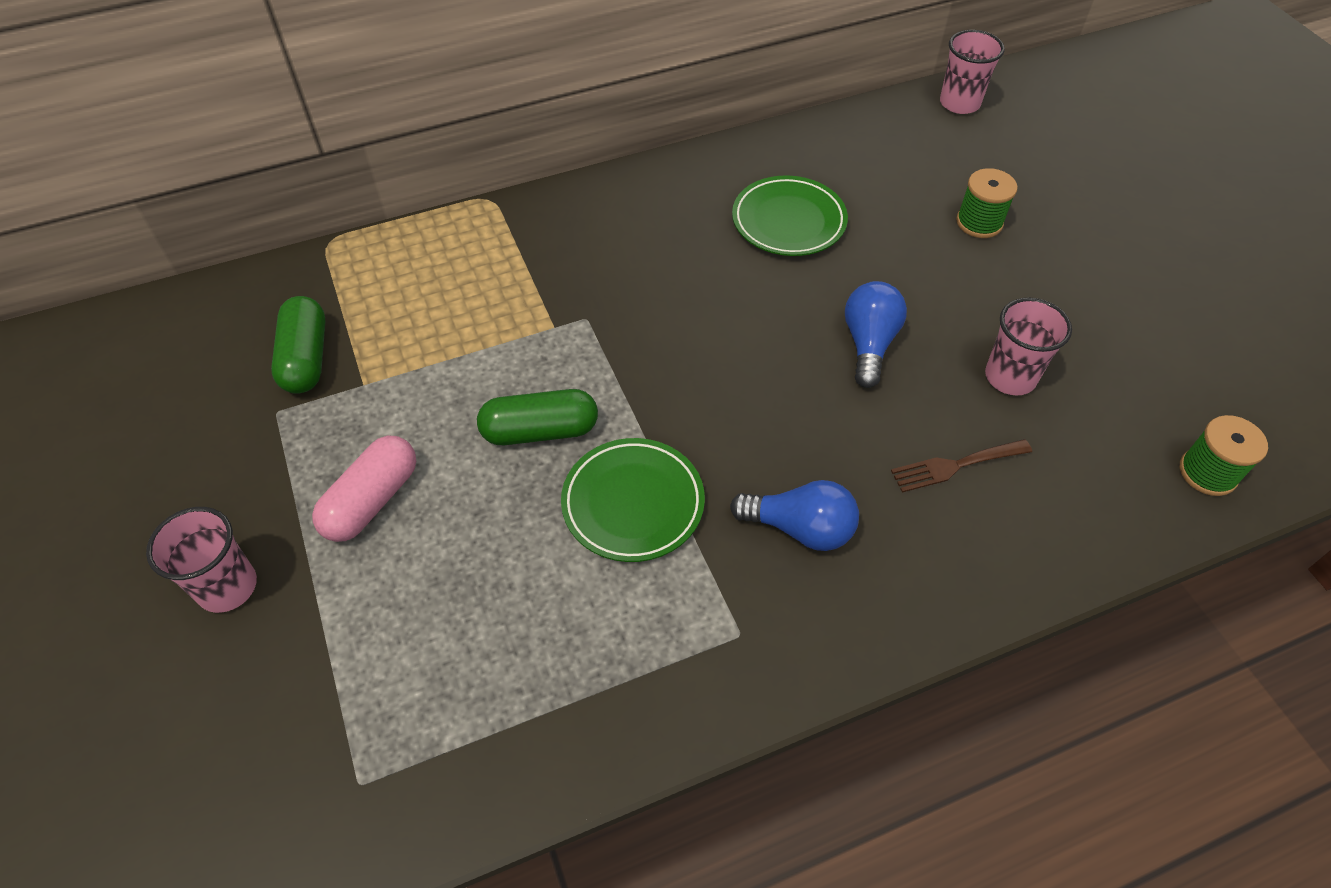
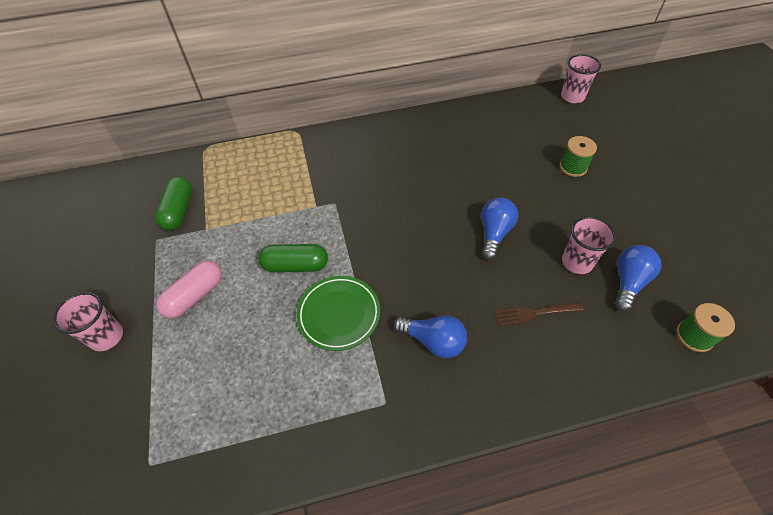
camera: 10 degrees right, 0 degrees up
(788, 221) = (460, 157): green plate -> none
(1096, 400) = (628, 282): none -> blue light bulb

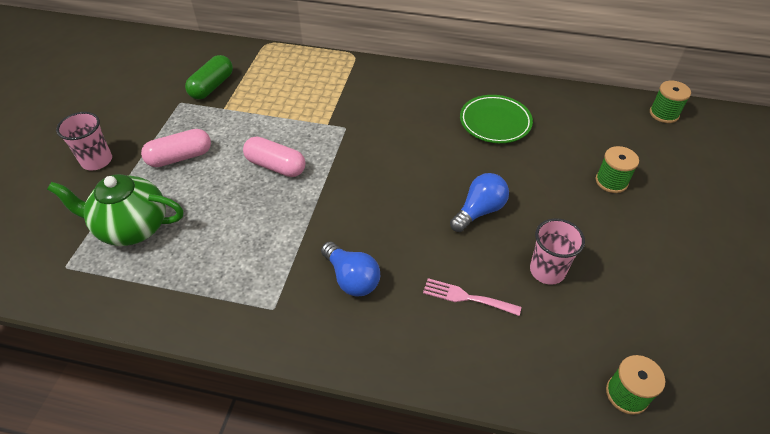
camera: 25 degrees right, 5 degrees down
(194, 389) = (132, 227): none -> green teapot
(295, 265) = (276, 166): green capsule -> pink capsule
(339, 314) = (284, 220): green plate -> green plate (495, 122)
(534, 313) = (466, 297): brown fork -> pink fork
(572, 97) = (664, 114): pink cup -> green spool
(628, 282) = (590, 312): blue light bulb -> none

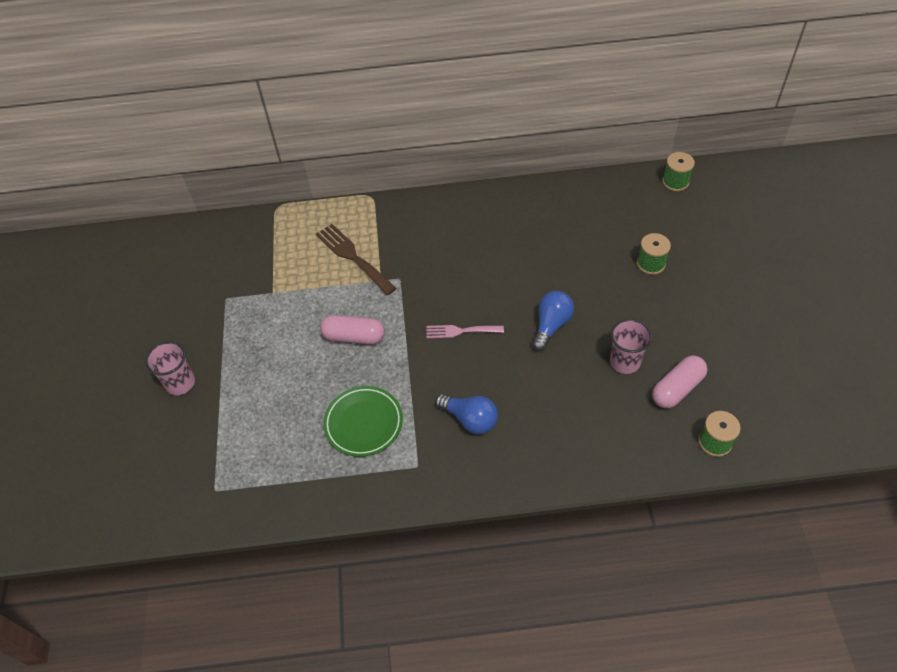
camera: 15 degrees left, 5 degrees up
(132, 227) = (254, 436): green teapot -> none
(180, 157) = (259, 355): pink capsule -> pink capsule (677, 388)
(212, 86) = (248, 272): green capsule -> none
(312, 98) = (353, 257): none -> brown fork
(466, 297) = (569, 405): pink fork -> pink fork (460, 331)
(495, 122) = (532, 233): green plate -> green plate (363, 423)

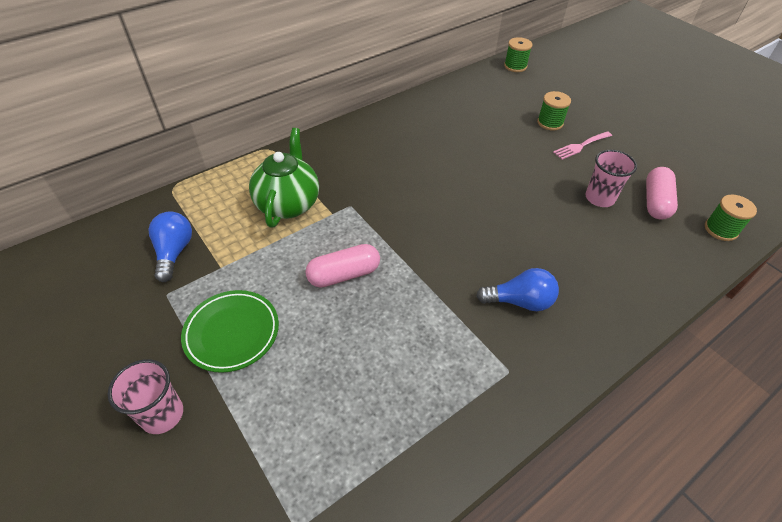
camera: 35 degrees left, 5 degrees down
(353, 257) = (288, 204): brown fork -> green teapot
(363, 423) = (419, 355): green plate -> green plate (232, 333)
(460, 331) = (444, 228): pink fork -> pink fork (580, 146)
(551, 325) = (517, 193): blue light bulb -> blue light bulb (174, 252)

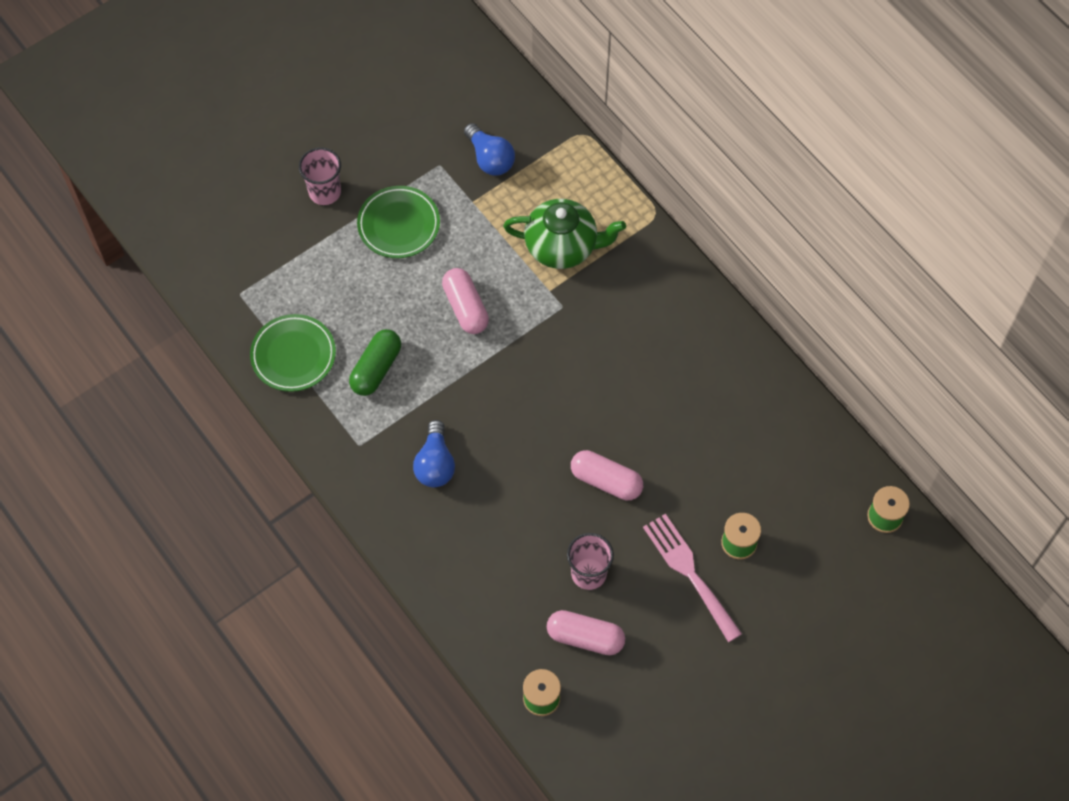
camera: 90 degrees right, 15 degrees up
(174, 252) = (490, 158): blue light bulb -> blue light bulb turned 60 degrees clockwise
(395, 449) = (293, 355): none -> green plate
(413, 355) = (376, 368): none -> green capsule
(515, 185) = (606, 481): none -> pink capsule
(580, 146) = (689, 572): pink fork -> pink fork, size x1.56

